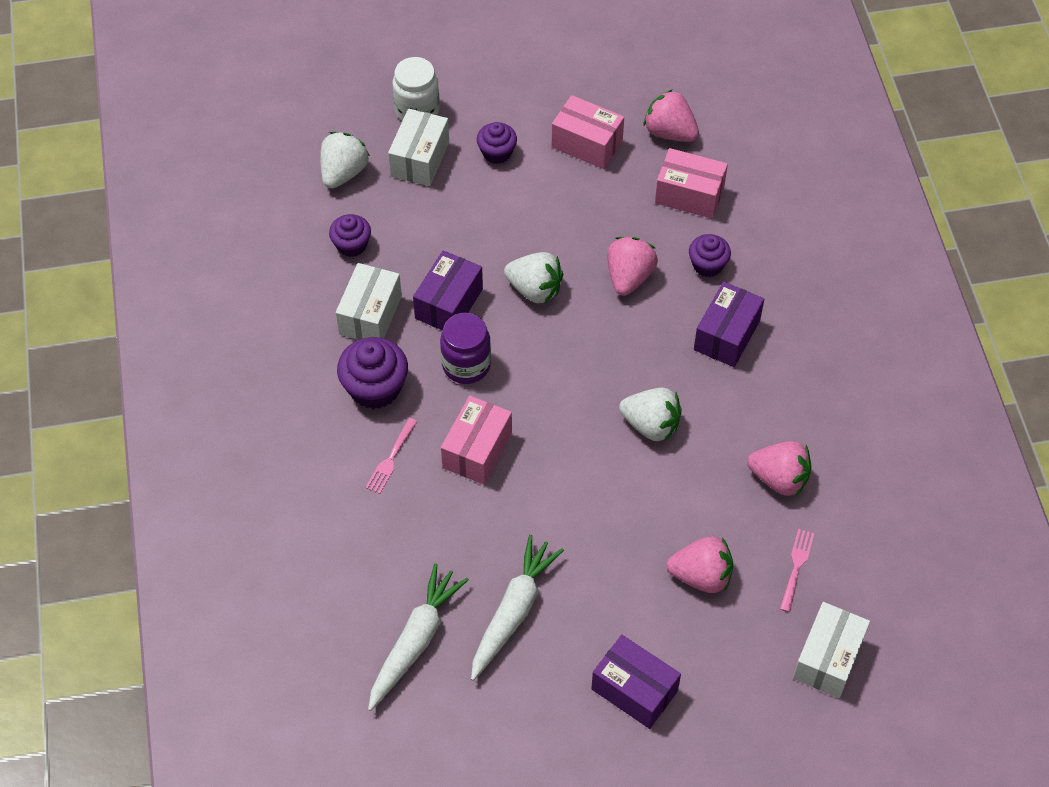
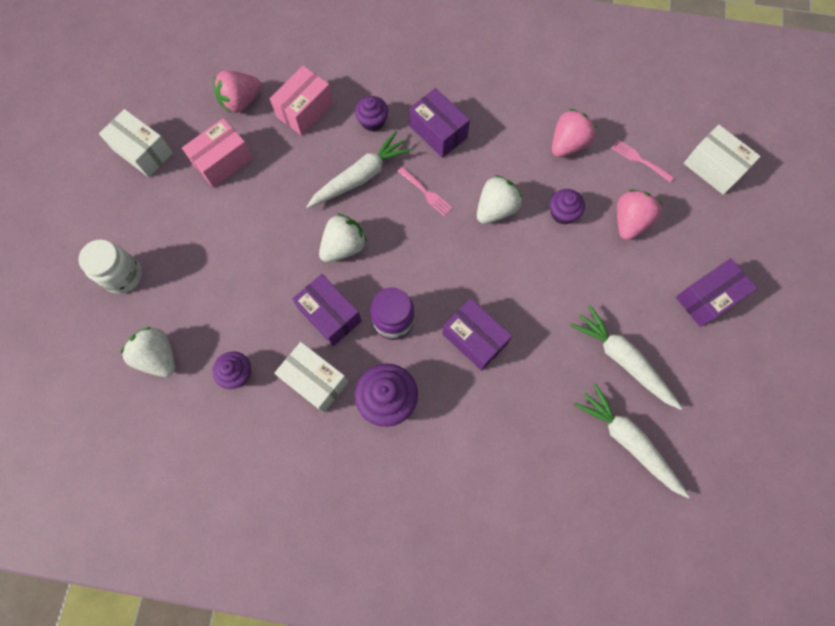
camera: 70 degrees left, 15 degrees up
(391, 458) = (459, 407): pink fork -> pink fork (425, 192)
(420, 159) = (175, 290): white box -> white box (143, 152)
(477, 450) = (474, 339): pink box -> purple box
(497, 152) = (198, 229): purple cupcake -> purple cupcake (563, 213)
(629, 277) = (360, 177): pink strawberry -> white carrot

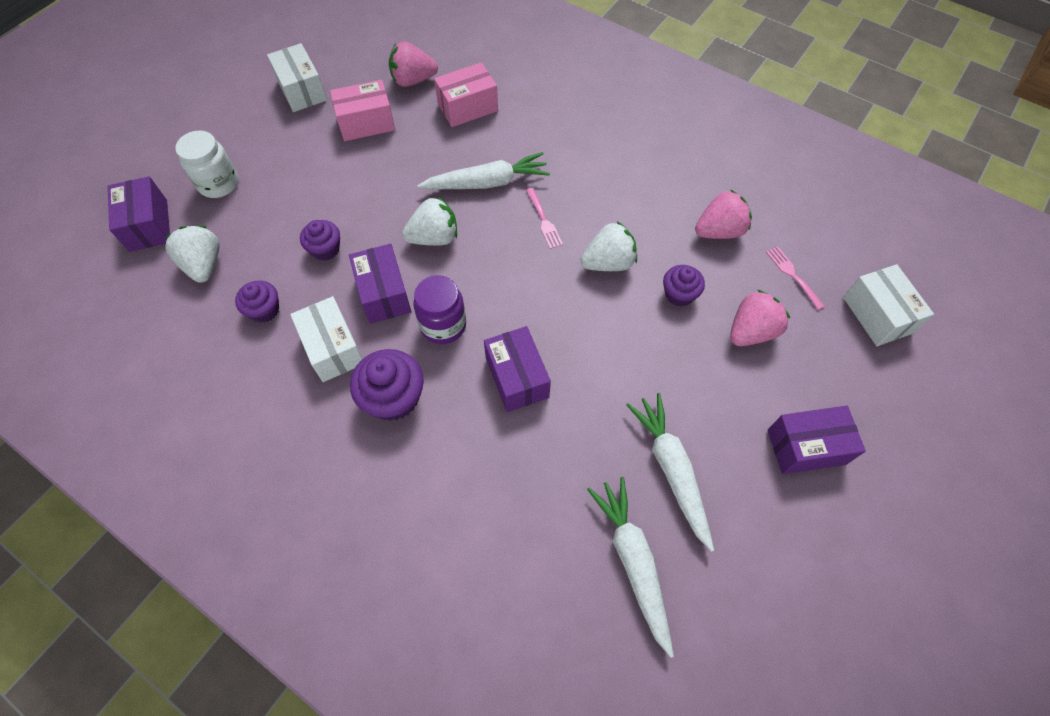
camera: 25 degrees right, 10 degrees down
(372, 121) = (527, 139): purple cupcake -> purple cupcake (325, 249)
(438, 132) = (587, 171): purple box -> purple box (148, 225)

